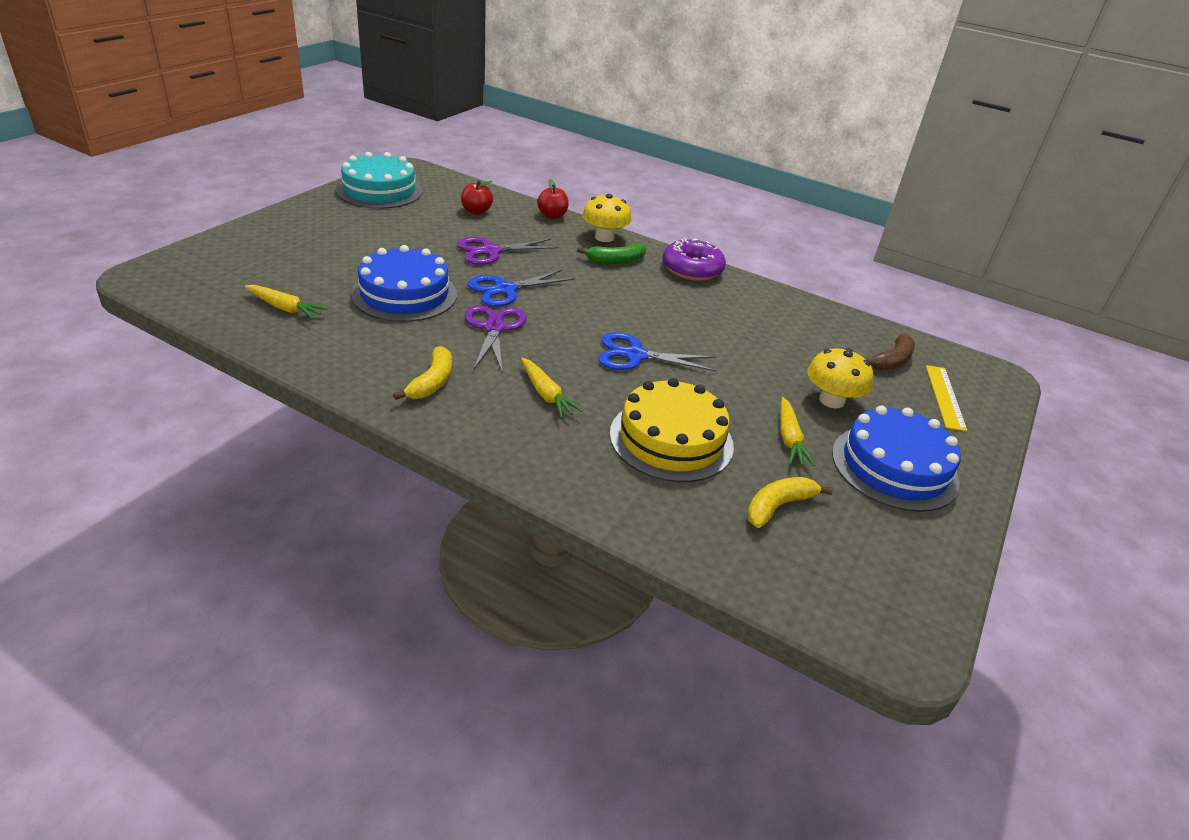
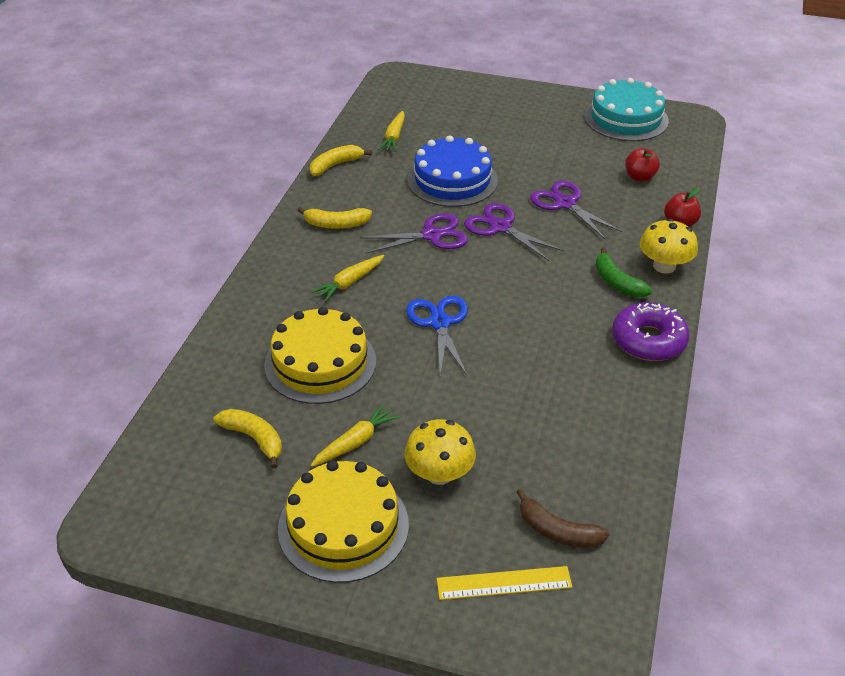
camera: 80 degrees right, 5 degrees up
(306, 358) = (335, 165): none -> yellow banana
(505, 290) = (500, 227): blue scissors -> purple scissors
(789, 439) = (355, 442): yellow carrot -> yellow carrot turned 150 degrees clockwise
(894, 467) = (343, 526): blue cake -> yellow cake

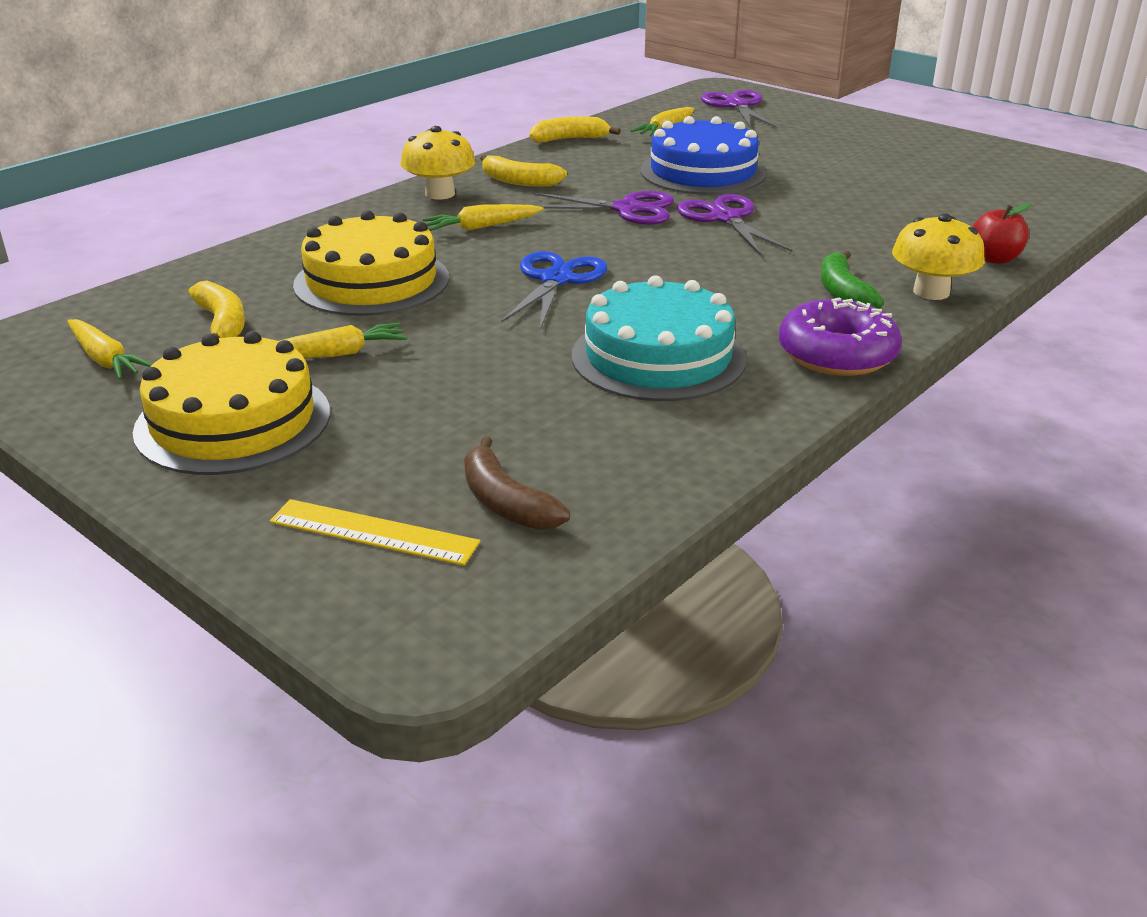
camera: 25 degrees right, 10 degrees down
(205, 501) = (106, 359): none -> yellow carrot
(439, 473) = (407, 406): yellow mushroom -> yellow mushroom (440, 194)
(565, 204) = (837, 214): purple scissors -> purple scissors (736, 106)
(626, 118) = (999, 160): turquoise cake -> turquoise cake (658, 357)
(639, 177) = (971, 210): red apple -> none

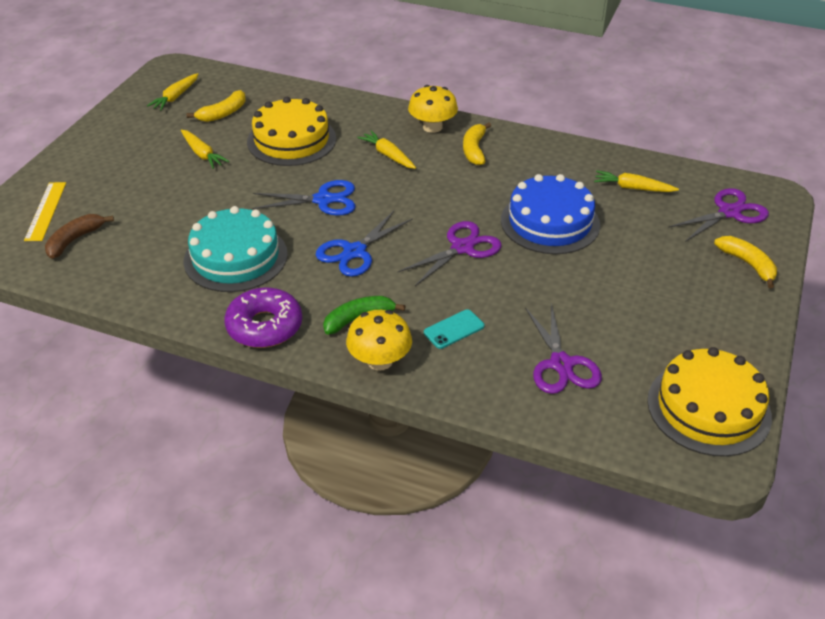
camera: 70 degrees right, 10 degrees up
(233, 421) = (129, 148): yellow cake -> yellow cake (708, 408)
(570, 139) = (574, 151): yellow banana -> yellow banana (748, 264)
(627, 209) = (452, 203): purple scissors -> purple scissors (561, 364)
(696, 276) = (354, 252): none -> blue scissors
(882, 245) = (454, 329): none -> turquoise phone
(994, 259) = (460, 391): red apple -> none

